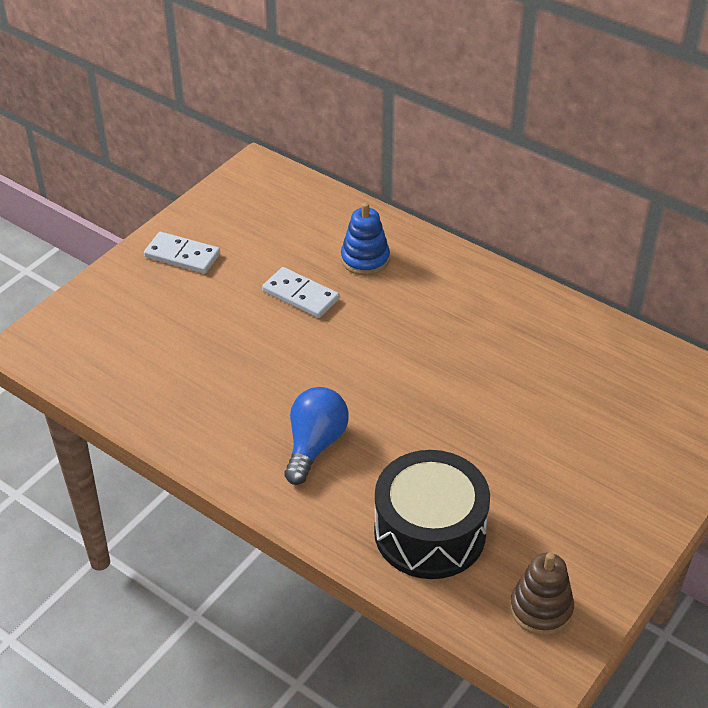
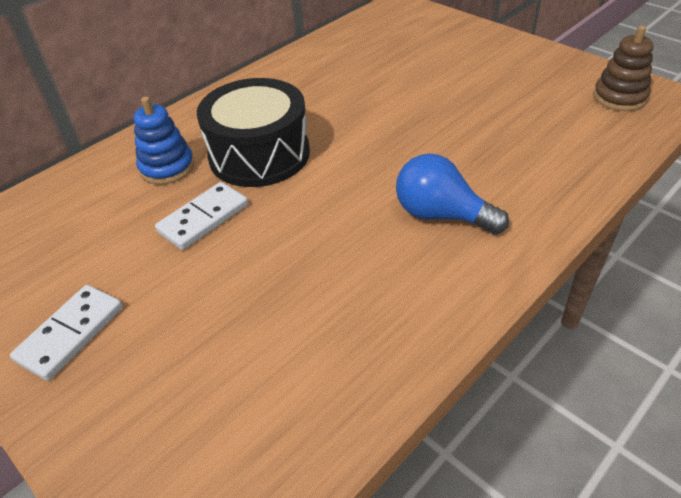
camera: 80 degrees left, 0 degrees up
(430, 532) = (550, 147): black drum -> black drum (259, 154)

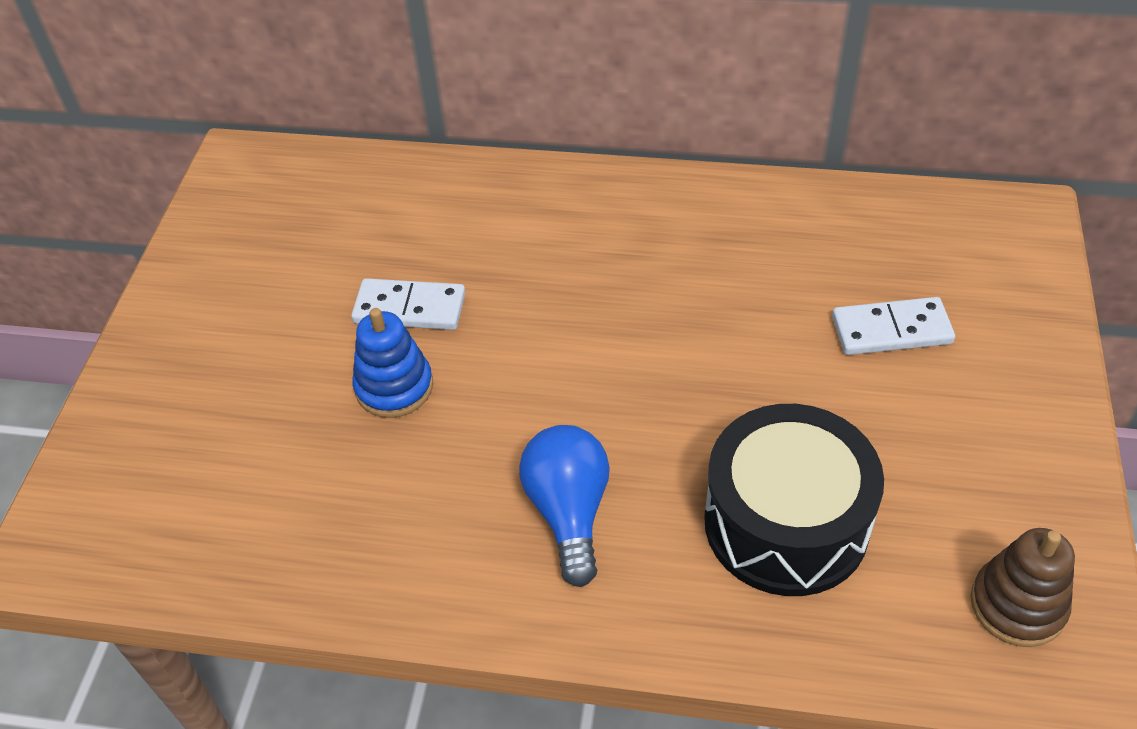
camera: 55 degrees right, 5 degrees up
(70, 334) = (207, 319): white domino -> white domino (891, 330)
(167, 167) = (463, 226): blue stacking toy -> blue stacking toy (394, 387)
(259, 154) = (546, 285): black drum -> black drum (786, 523)

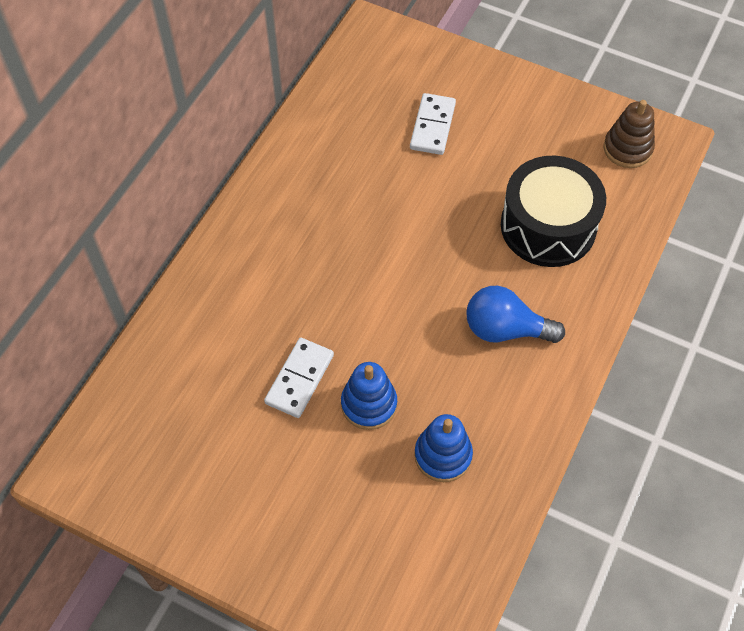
camera: 75 degrees left, 10 degrees up
(339, 489) = (443, 455): none -> blue stacking toy

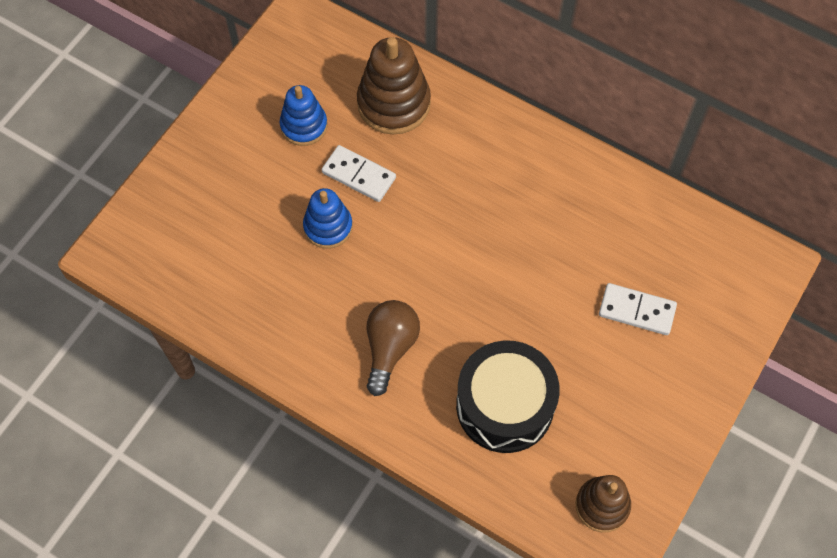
camera: 95 degrees right, 5 degrees up
(201, 351) = (394, 103): none -> brown stacking toy
(443, 455) = (272, 280): blue stacking toy -> blue stacking toy (304, 126)
(505, 329) = (390, 348): blue light bulb -> brown light bulb

